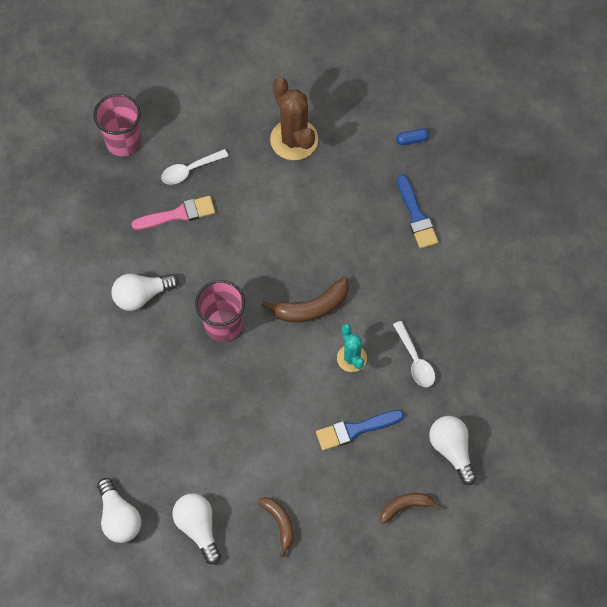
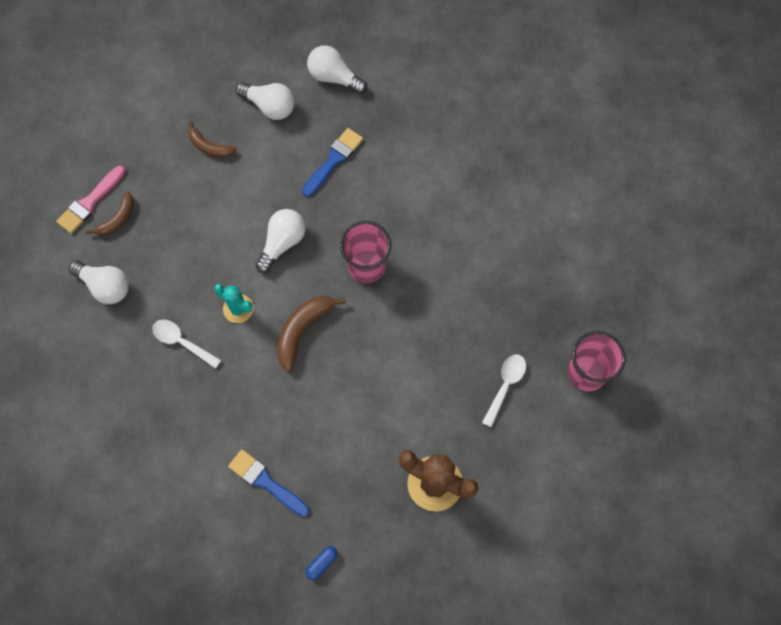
camera: 145 degrees right, 5 degrees up
(141, 296) = (453, 246): white light bulb -> white light bulb (282, 243)
(178, 214) = (481, 337): pink brush -> pink brush (90, 202)
(355, 430) = (196, 252): blue brush -> blue brush (333, 160)

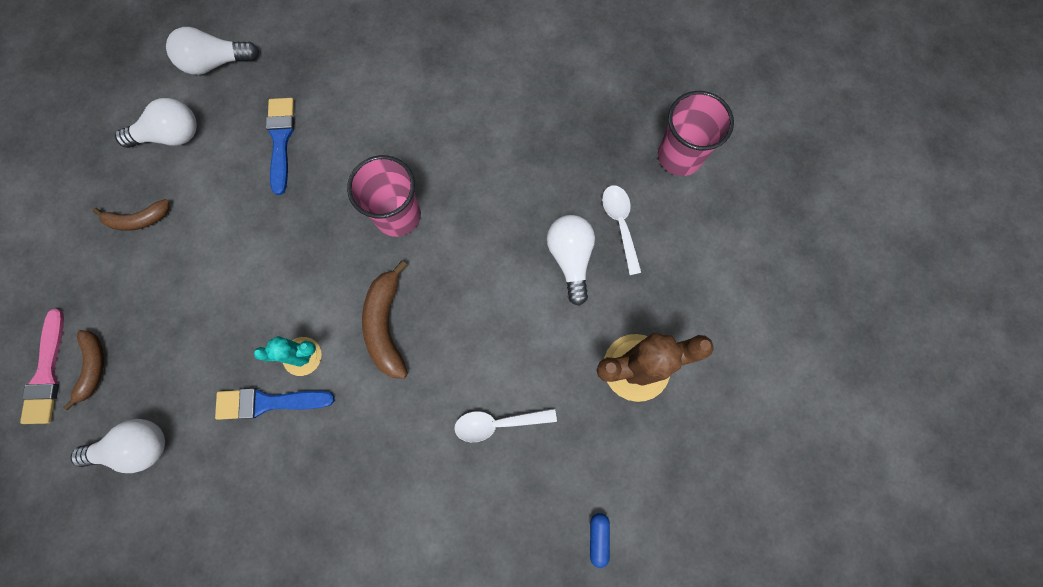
camera: 40 degrees left, 5 degrees up
(182, 342) = (270, 437): white spoon -> white spoon (498, 423)
(266, 482) = (475, 505): blue brush -> blue brush (268, 402)
(282, 243) = (294, 256): white light bulb -> white light bulb (570, 258)

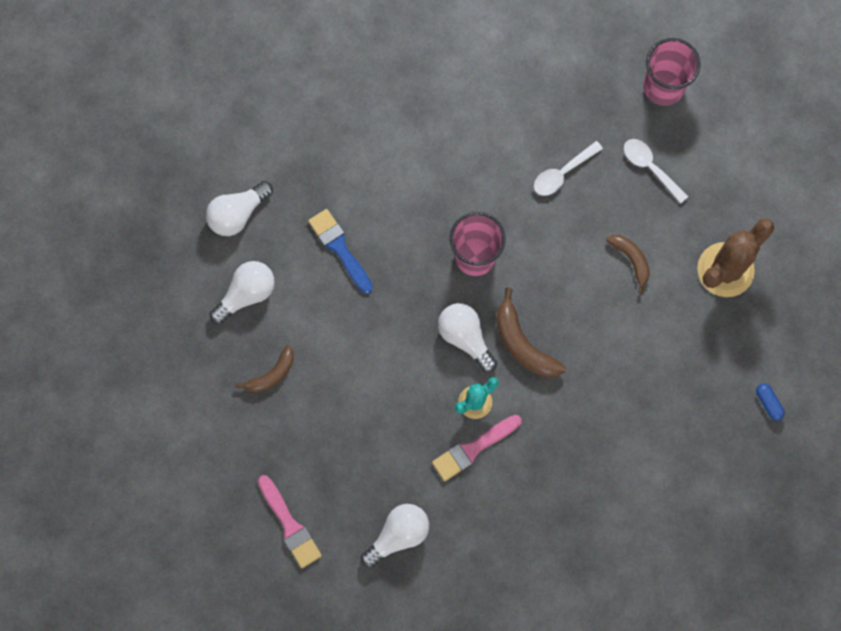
camera: 30 degrees left, 0 degrees up
(93, 367) = (322, 500): brown banana -> brown banana (631, 260)
(268, 402) = (473, 448): blue brush -> pink brush
(498, 423) = (650, 366): white spoon -> white spoon (562, 173)
(570, 258) = (628, 215): white light bulb -> white light bulb (465, 337)

